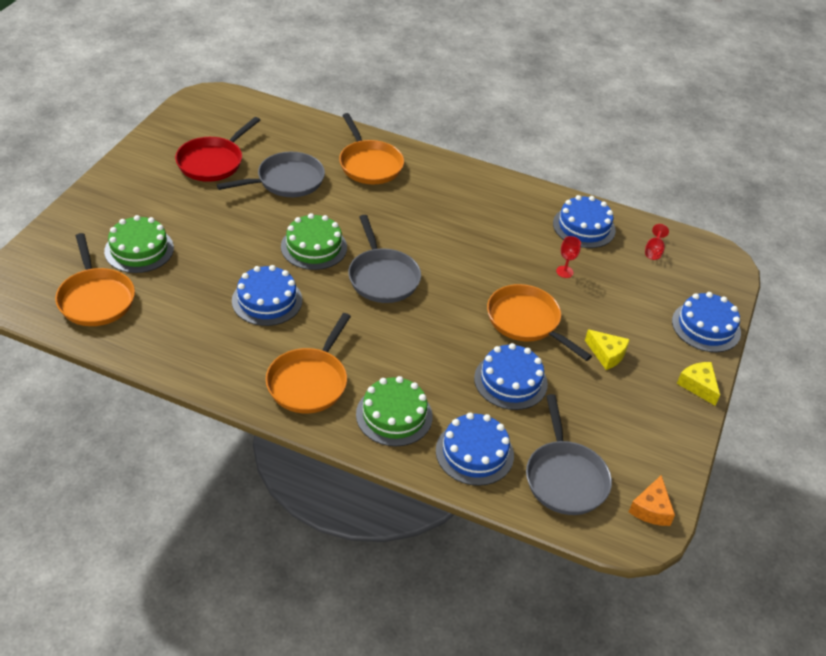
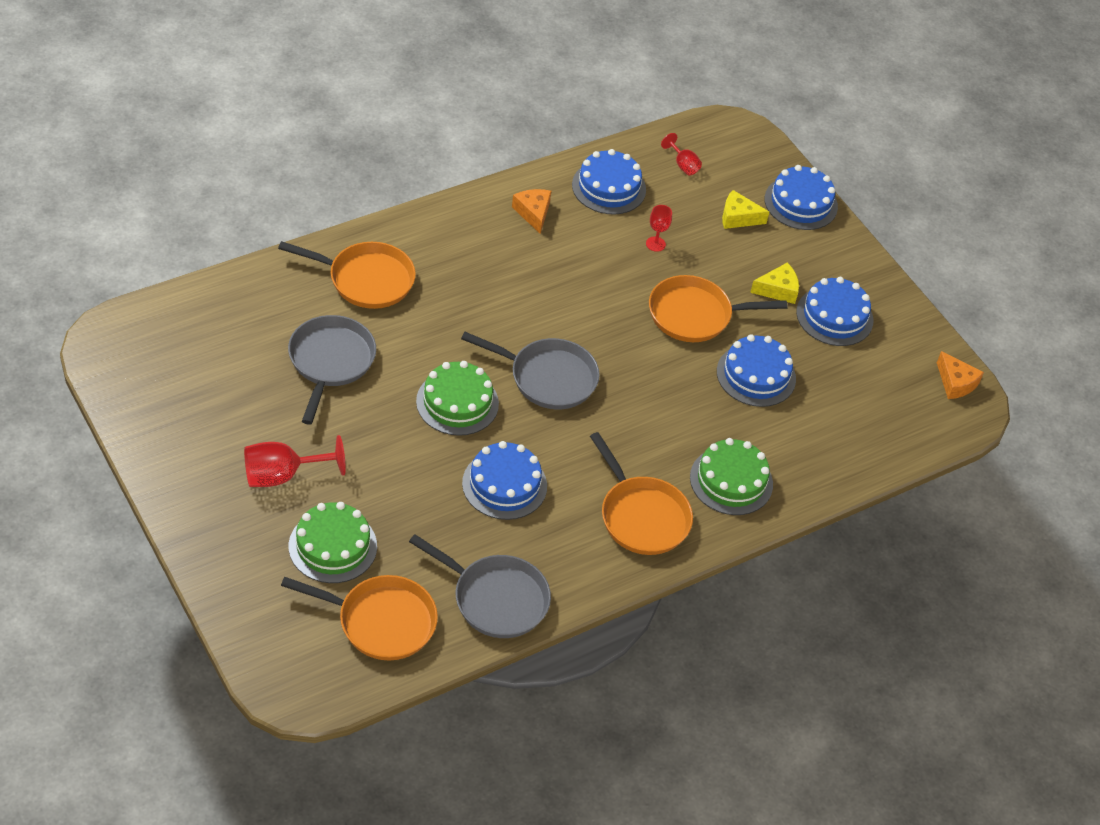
camera: 55 degrees left, 5 degrees up
(176, 204) = (282, 475): none -> red goblet
(213, 162) = (236, 404): red pan -> none
(474, 453) = (815, 454): blue cake -> blue cake (834, 316)
(515, 205) = (533, 213): none -> orange cheese
(565, 477) = (886, 413): grey pan -> grey pan (495, 599)
(698, 386) = (859, 259): yellow cheese -> yellow cheese (738, 217)

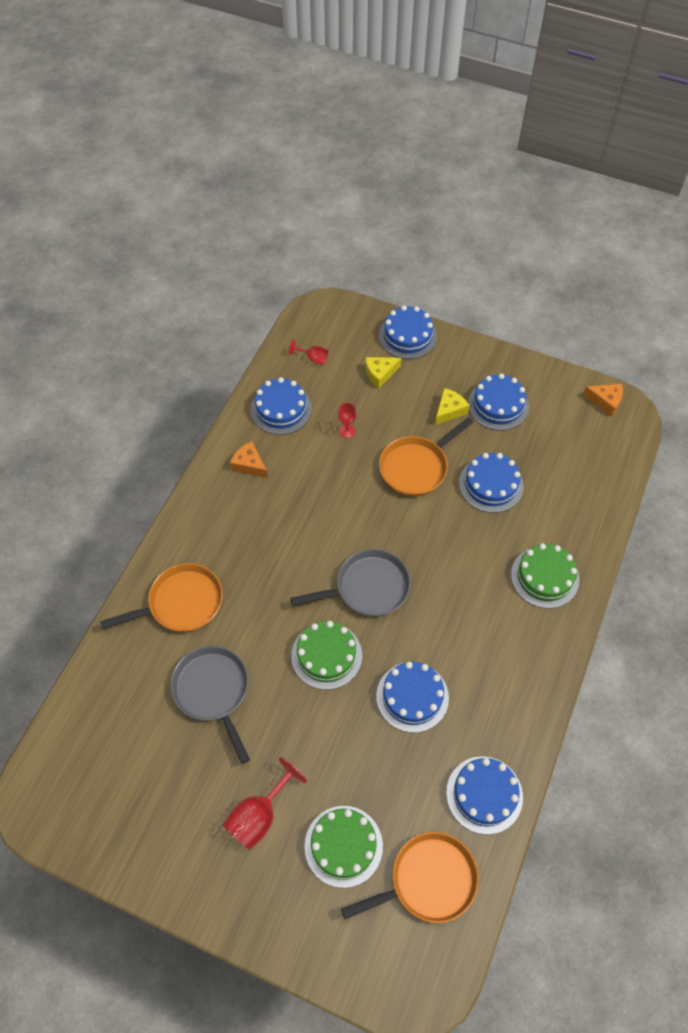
camera: 30 degrees left, 10 degrees up
(495, 599) = (484, 794): grey pan -> blue cake
(641, 516) = (516, 649): orange pan -> none

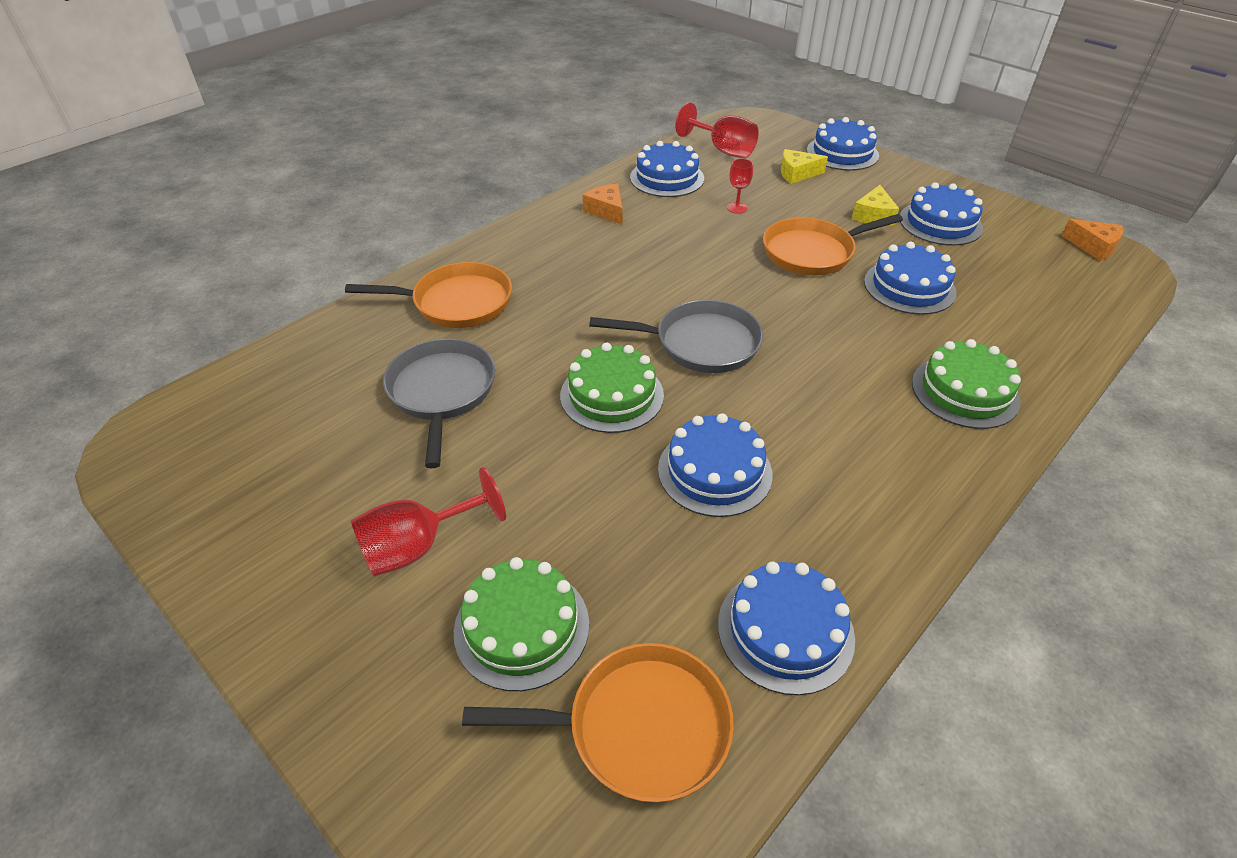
camera: 20 degrees right, 15 degrees down
(313, 358) = (722, 150): red goblet -> red goblet, size x1.81
(449, 410) = (873, 215): yellow cheese -> yellow cheese turned 135 degrees clockwise

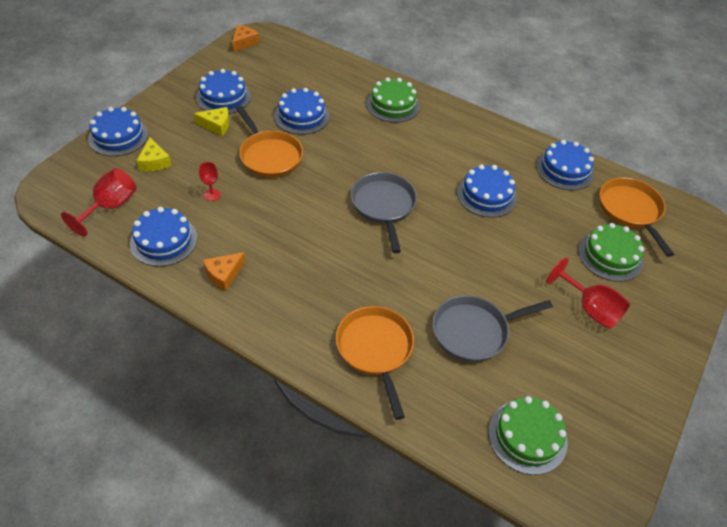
camera: 105 degrees left, 5 degrees up
(612, 395) = (445, 243): green cake -> green cake (527, 436)

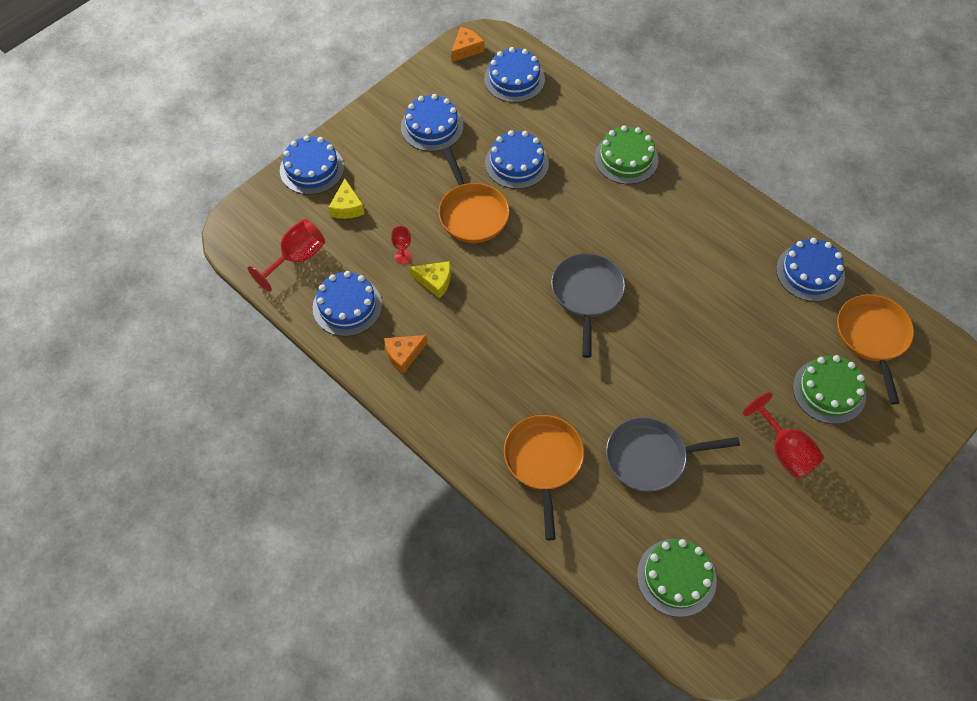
camera: 15 degrees right, 10 degrees up
(216, 125) = (419, 166): yellow cheese -> yellow cheese (435, 281)
(486, 195) = (707, 295): blue cake -> blue cake (514, 79)

